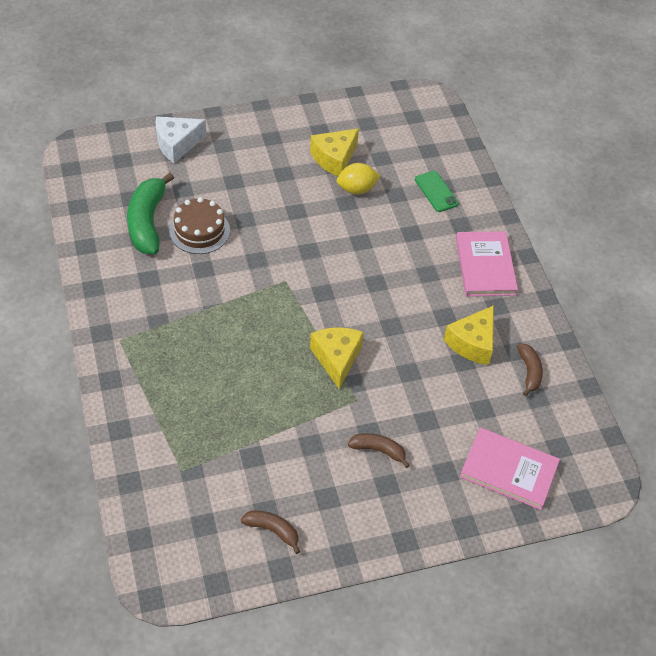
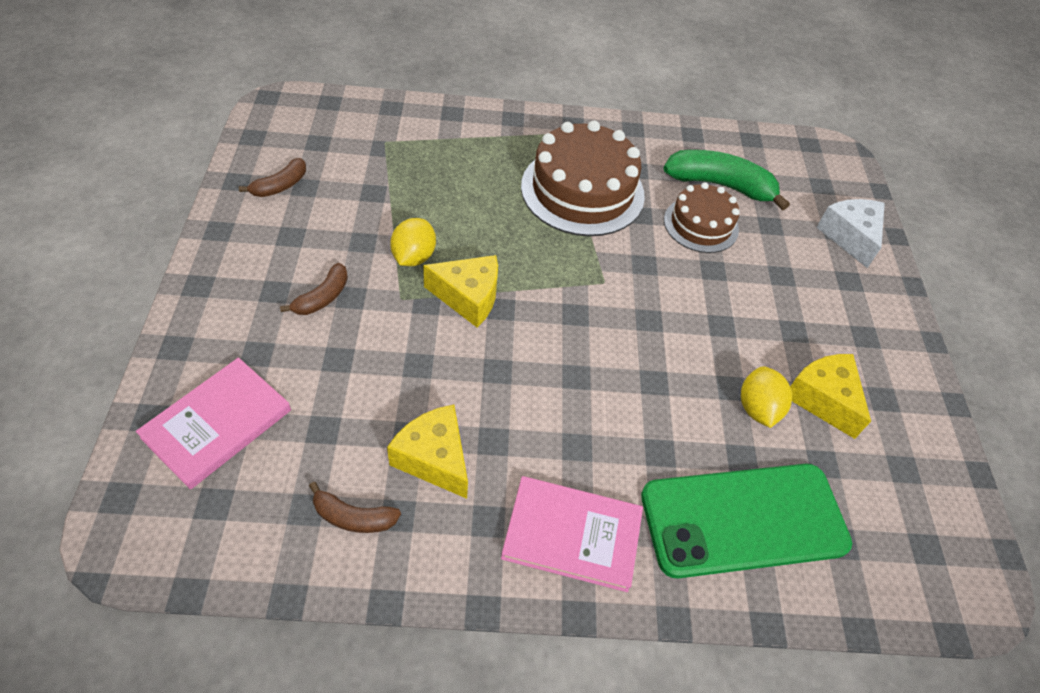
camera: 105 degrees right, 0 degrees up
(190, 310) = (582, 190): none -> brown cake
(312, 404) = (413, 257): none -> yellow lemon
(436, 191) = (743, 519): green phone -> green phone, size x2.27

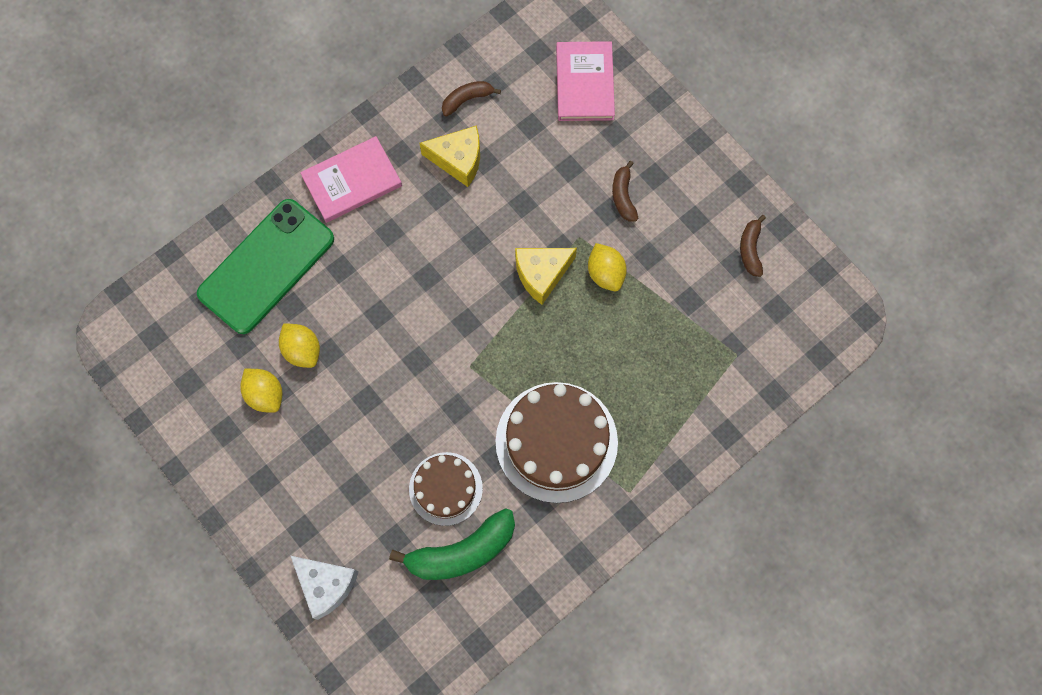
camera: 145 degrees right, 20 degrees up
(823, 399) = (265, 394): yellow cheese -> yellow lemon

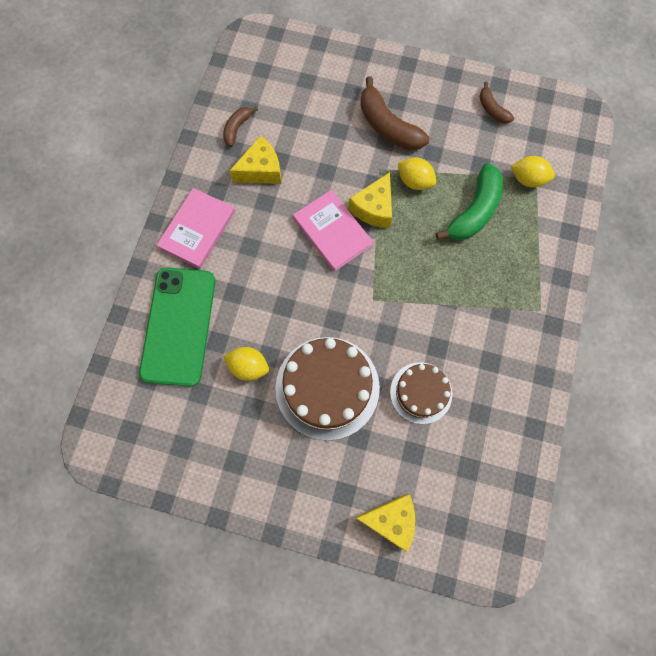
camera: 35 degrees left, 0 degrees up
(265, 394) = (245, 416): yellow lemon -> yellow lemon (528, 179)
(326, 585) = (390, 520): white cheese -> yellow cheese
(462, 551) = (465, 427): green banana -> green banana (474, 211)
(556, 442) = (469, 310): brown cake -> brown cake (327, 387)
(584, 83) = (307, 72): pink book -> pink book (332, 232)
(623, 196) = (387, 126): brown banana -> brown banana, size x1.85

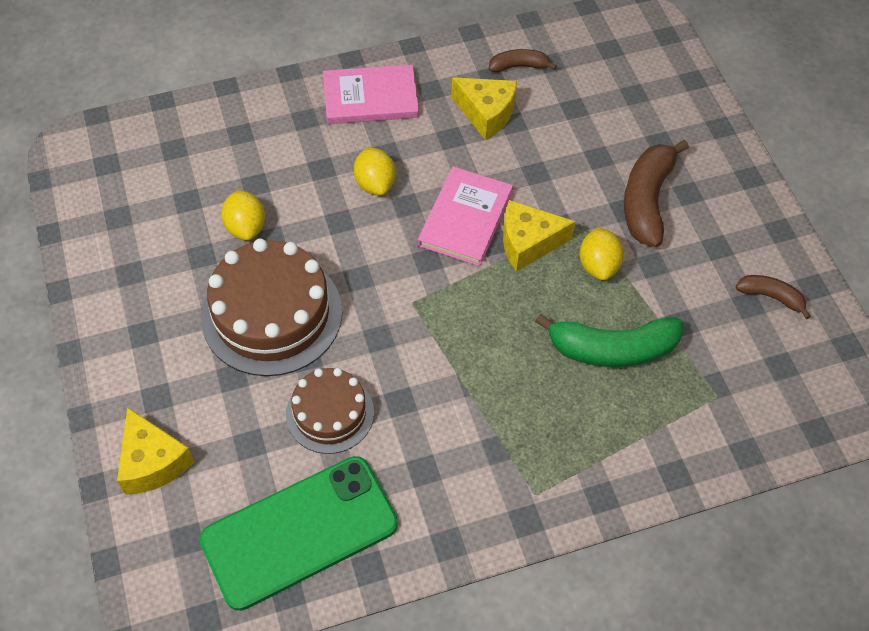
camera: 55 degrees right, 15 degrees down
(179, 326) = (249, 142): green phone -> green phone (300, 532)
(492, 109) = (770, 297): brown banana -> brown banana turned 90 degrees clockwise
(528, 179) = (708, 387): yellow lemon -> yellow lemon (375, 184)

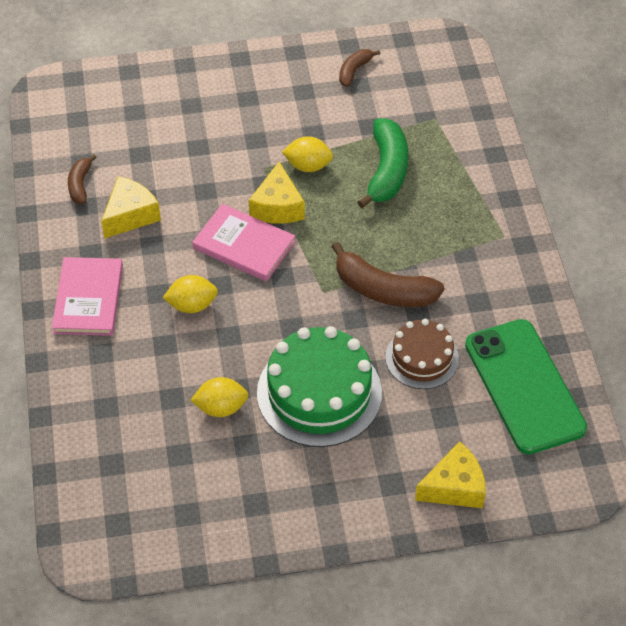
camera: 80 degrees left, 5 degrees down
(272, 314) = (319, 393): brown cake -> green cake
(646, 201) = (250, 125): brown banana -> brown banana (383, 290)

